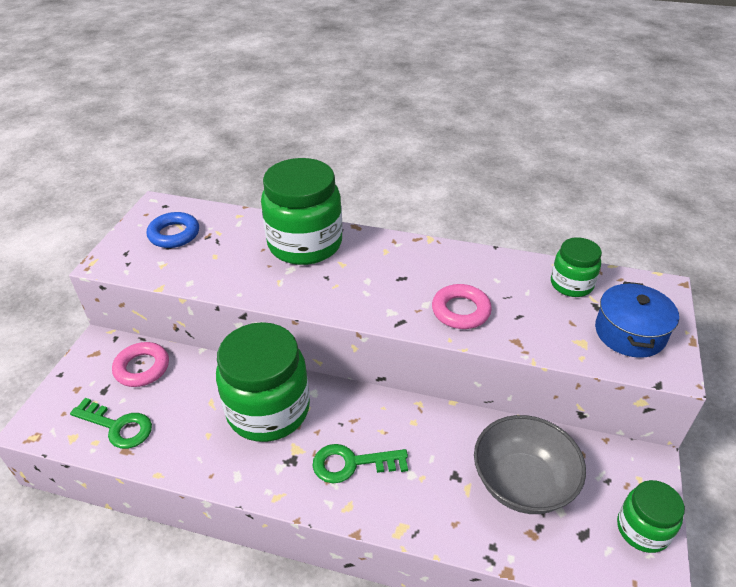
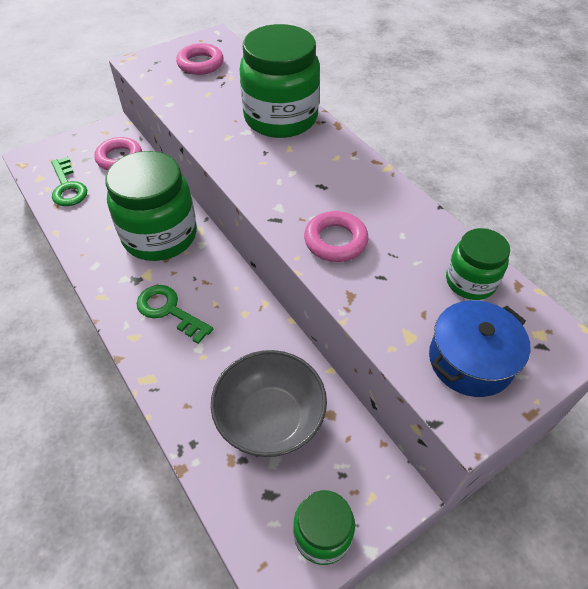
camera: 40 degrees right, 10 degrees up
(174, 234) = (200, 64): blue ring -> pink ring

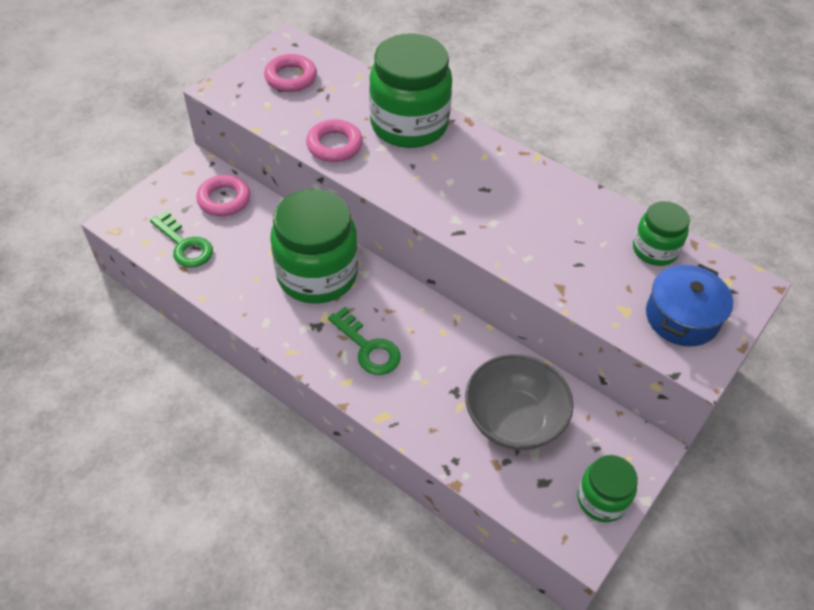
camera: 20 degrees left, 0 degrees up
(169, 310) = (368, 347): green key -> green key turned 150 degrees counterclockwise
(335, 241) = (523, 240): pink ring -> pink ring (334, 145)

